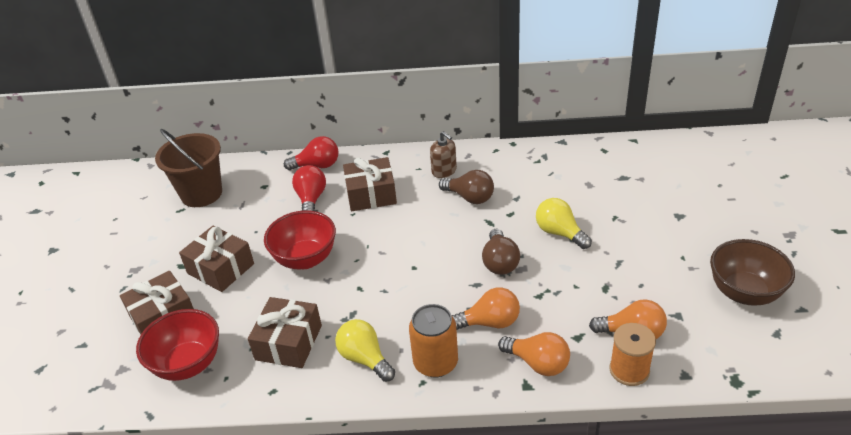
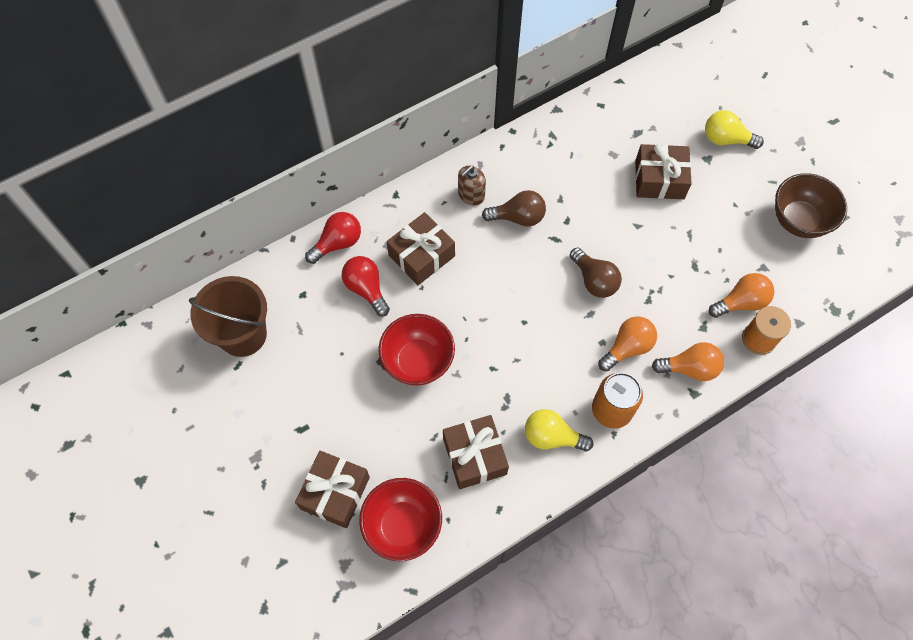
camera: 35 degrees left, 25 degrees up
(220, 268) = (344, 413): brown gift -> brown gift (659, 180)
(444, 171) = (471, 195): brown soap dispenser -> brown soap dispenser turned 120 degrees clockwise
(559, 233) = (623, 223): yellow light bulb -> yellow light bulb (726, 139)

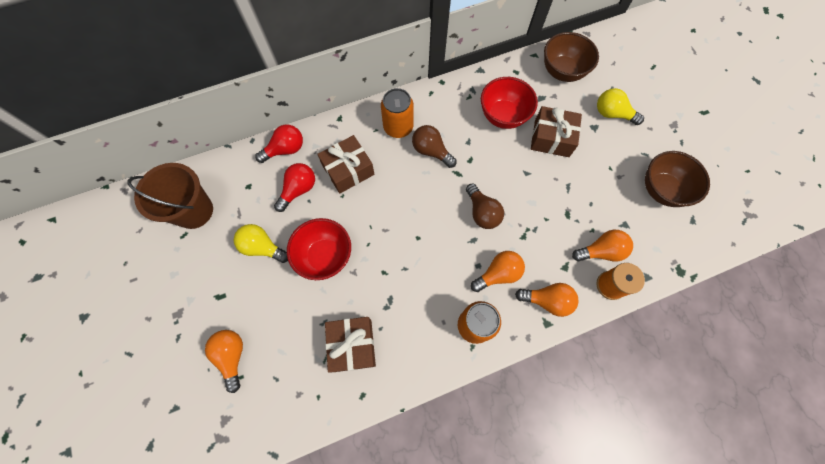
camera: 10 degrees right, 5 degrees up
(335, 493) = (232, 356): brown gift -> orange light bulb
(366, 289) = (298, 190): red light bulb -> red light bulb turned 60 degrees clockwise
(403, 526) = (280, 395): red bowl -> red bowl (503, 116)
(471, 195) = (398, 127): brown soap dispenser -> orange can
(518, 217) = (431, 151): brown light bulb -> brown light bulb turned 150 degrees counterclockwise
(552, 437) = (420, 340): yellow light bulb -> yellow light bulb (262, 247)
(657, 97) = (562, 71): none -> brown bowl

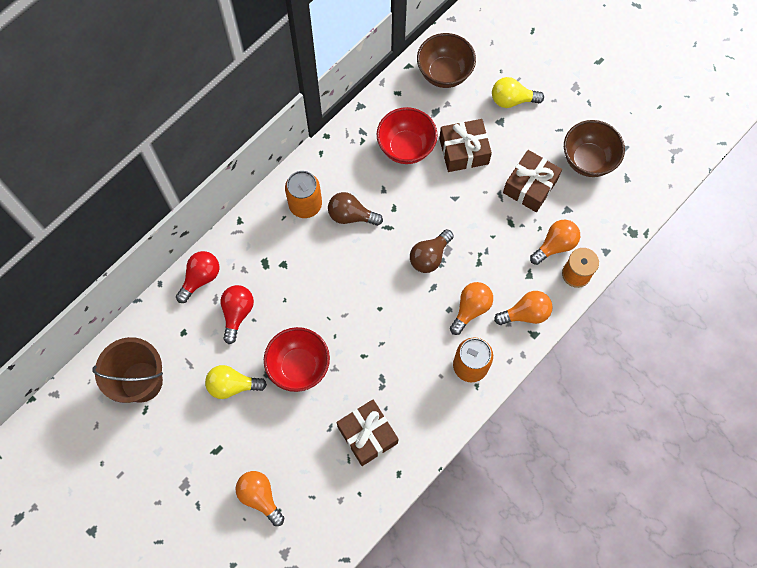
camera: 25 degrees left, 0 degrees up
(348, 170) = (277, 271): brown gift -> brown gift (530, 186)
(482, 212) = (429, 256): brown light bulb -> brown light bulb turned 90 degrees clockwise

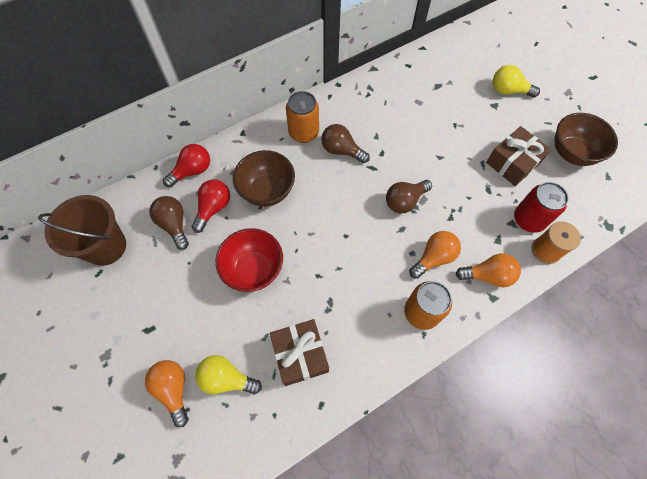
camera: 15 degrees right, 5 degrees down
(203, 341) = (174, 225): none -> brown light bulb
(232, 385) = (186, 271): yellow light bulb -> yellow light bulb (226, 378)
(406, 148) = (405, 107): red bowl -> none
(444, 73) = (452, 59): brown bowl -> brown bowl (267, 191)
(463, 151) = (456, 121): brown gift -> none
(555, 245) = (528, 219): orange light bulb -> red can

